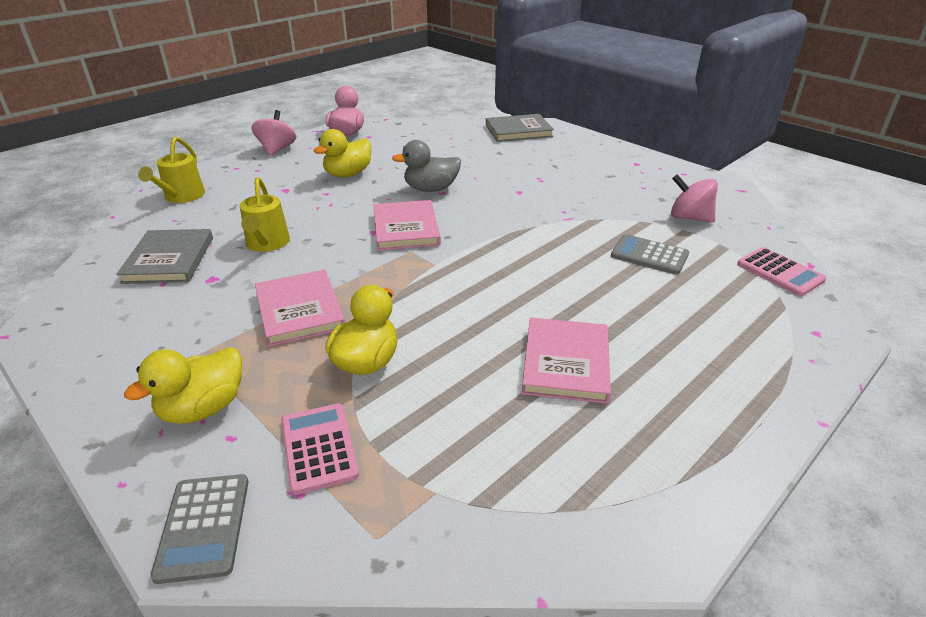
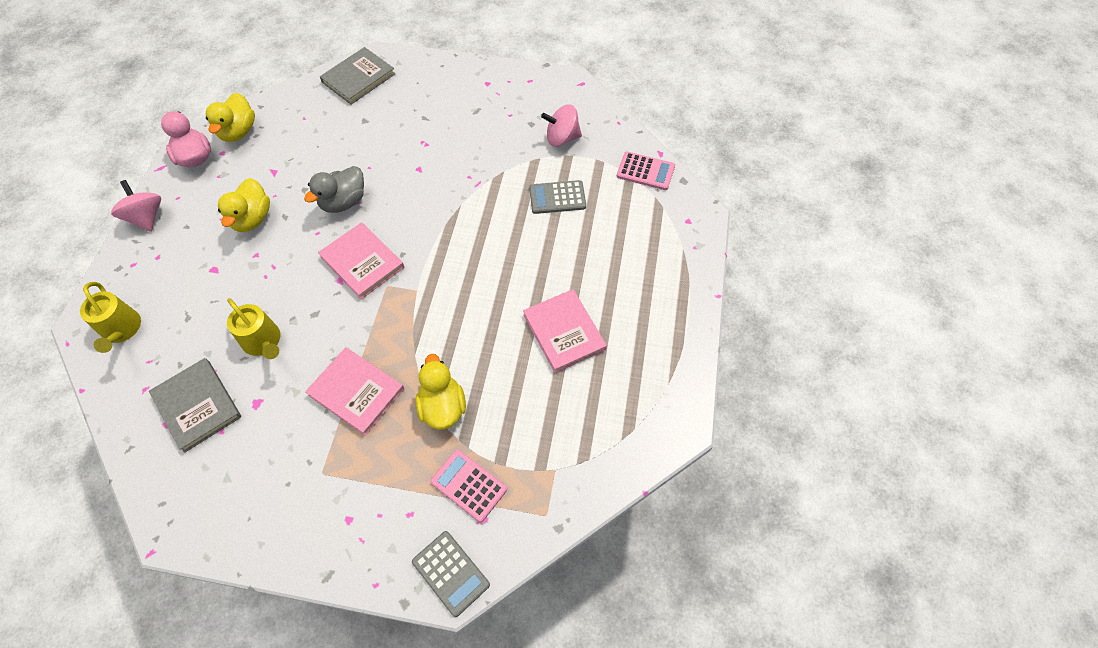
camera: 35 degrees left, 25 degrees up
(203, 408) = (371, 507): yellow duck -> yellow duck (238, 132)

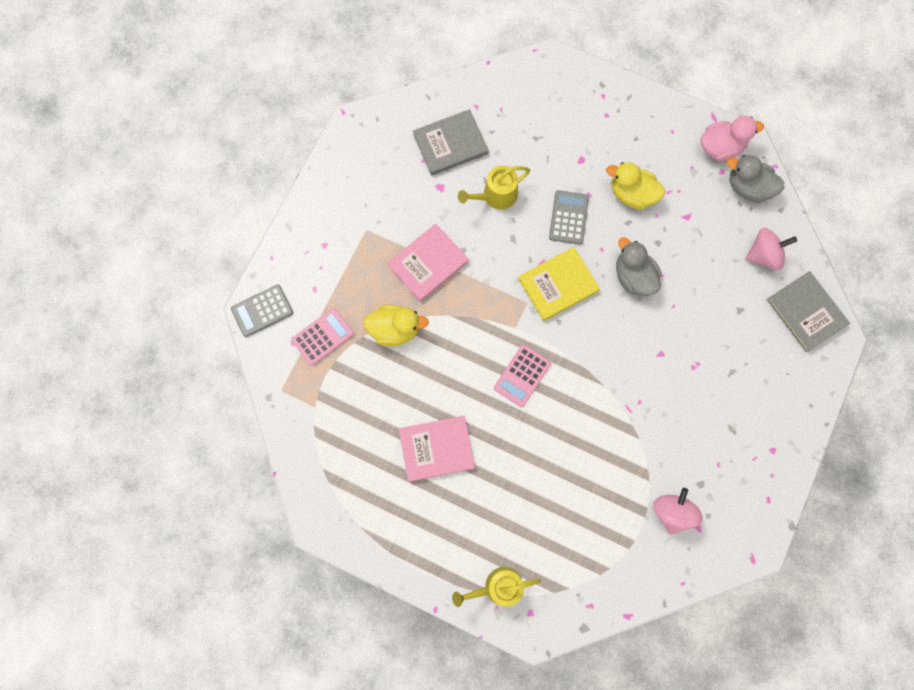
camera: 105 degrees right, 15 degrees up
(121, 330) = (537, 89): yellow watering can -> yellow watering can (498, 587)
(146, 217) = (654, 106): pink spinning top -> pink spinning top (764, 255)
(238, 132) = (748, 187): yellow duck -> grey duck
(362, 262) = (558, 285): pink book -> yellow book
(557, 197) = (592, 485): grey calculator -> grey calculator (568, 217)
(645, 171) = (605, 590): pink calculator -> pink calculator (522, 376)

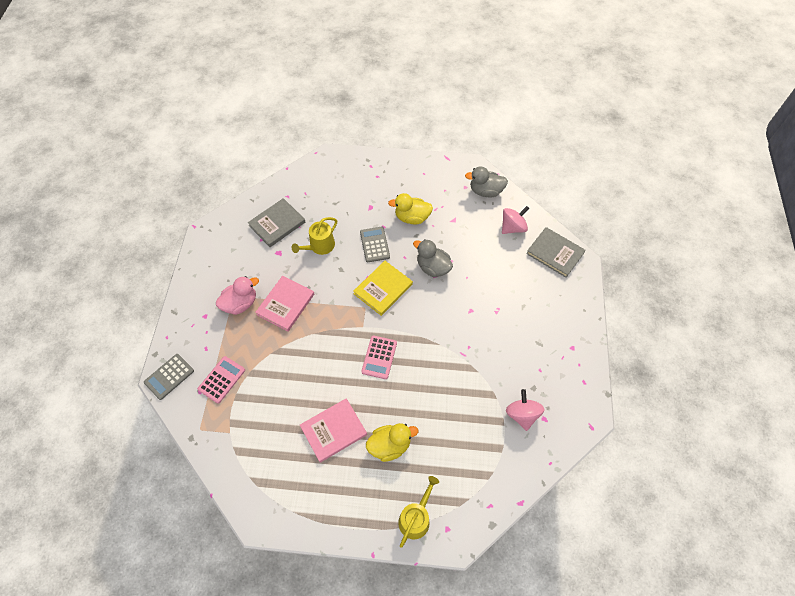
camera: 20 degrees left, 15 degrees down
(395, 329) = (275, 356): yellow duck -> yellow duck (390, 445)
(498, 587) = (416, 518): yellow watering can -> yellow watering can turned 150 degrees clockwise
(720, 147) = (458, 173): pink duck -> pink duck (240, 303)

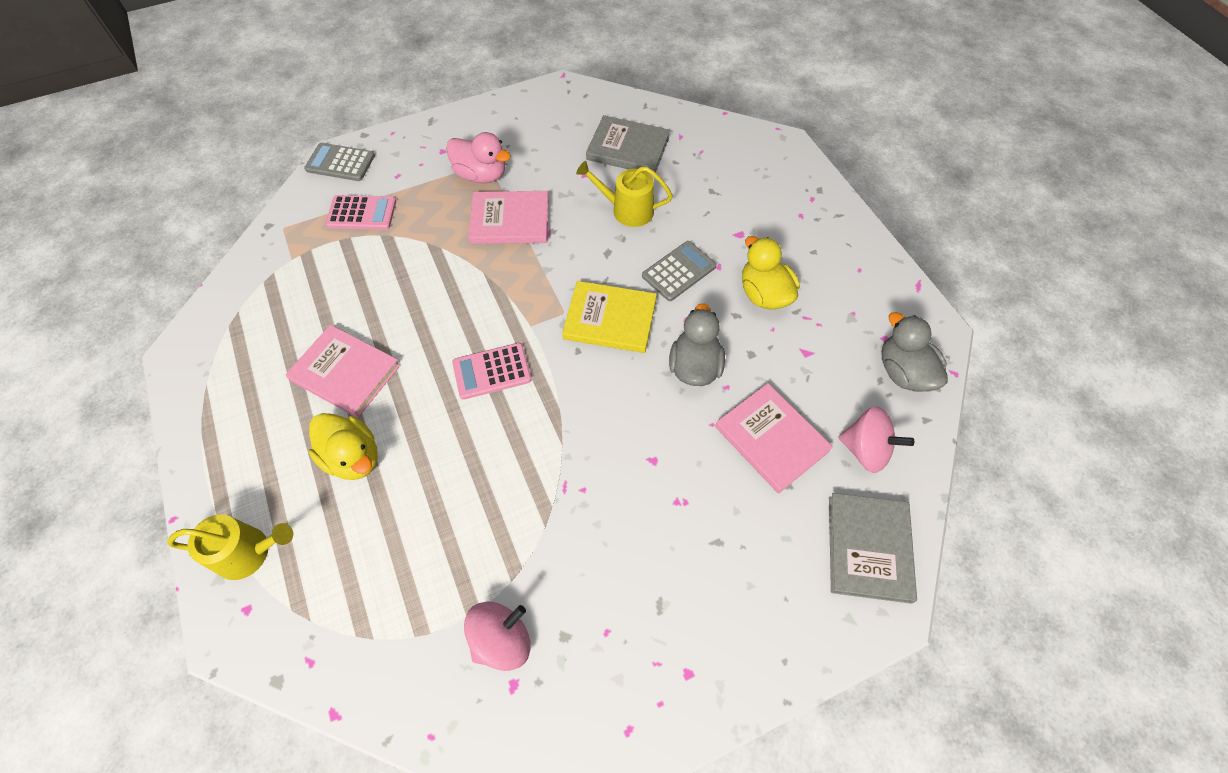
camera: 60 degrees right, 0 degrees up
(487, 259) = (771, 439): none -> pink book

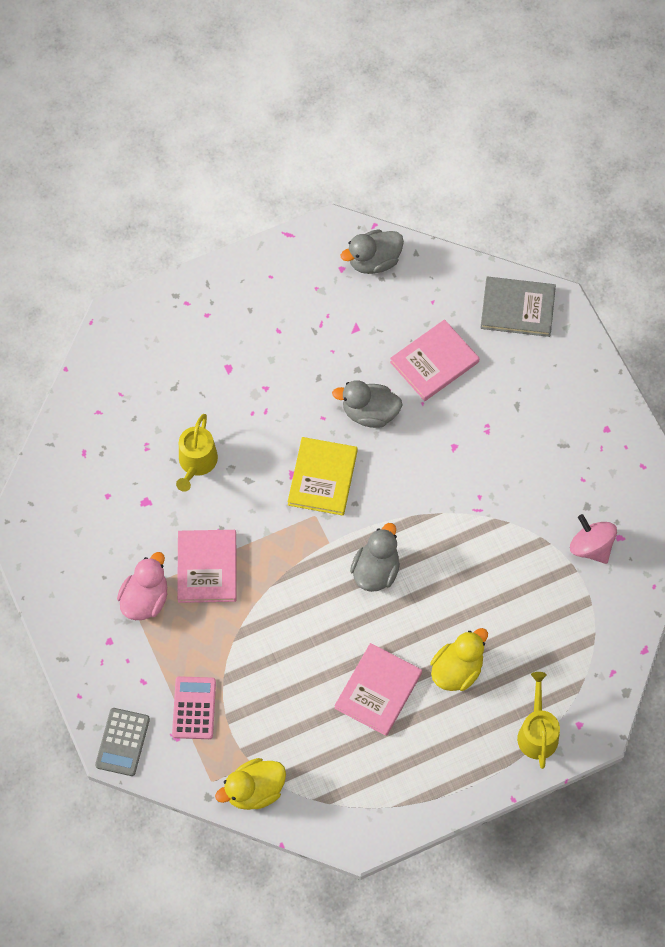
camera: 90 degrees left, 5 degrees up
(492, 371) = (376, 570): pink calculator -> grey duck
(628, 148) = (113, 461): grey book -> none
(679, 271) = (271, 421): grey calculator -> none
(764, 294) = (296, 354): yellow duck -> yellow duck (254, 790)
(865, 449) = (442, 298): pink spinning top -> none

